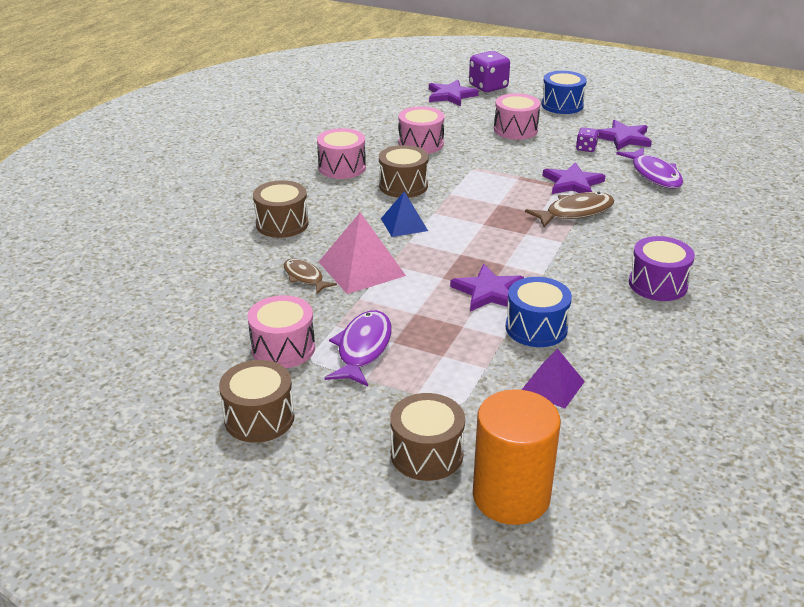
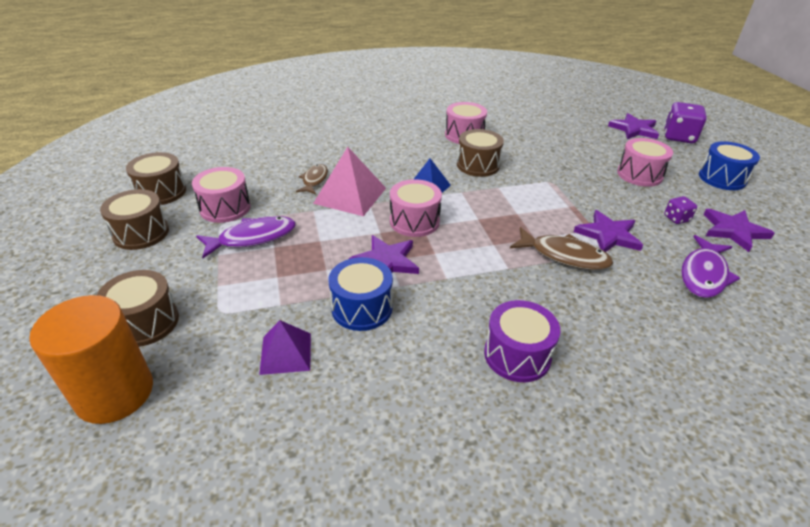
camera: 50 degrees right, 5 degrees up
(282, 224) = (366, 146): brown drum -> brown drum (161, 192)
(421, 144) = (545, 147): pink drum -> pink drum (414, 221)

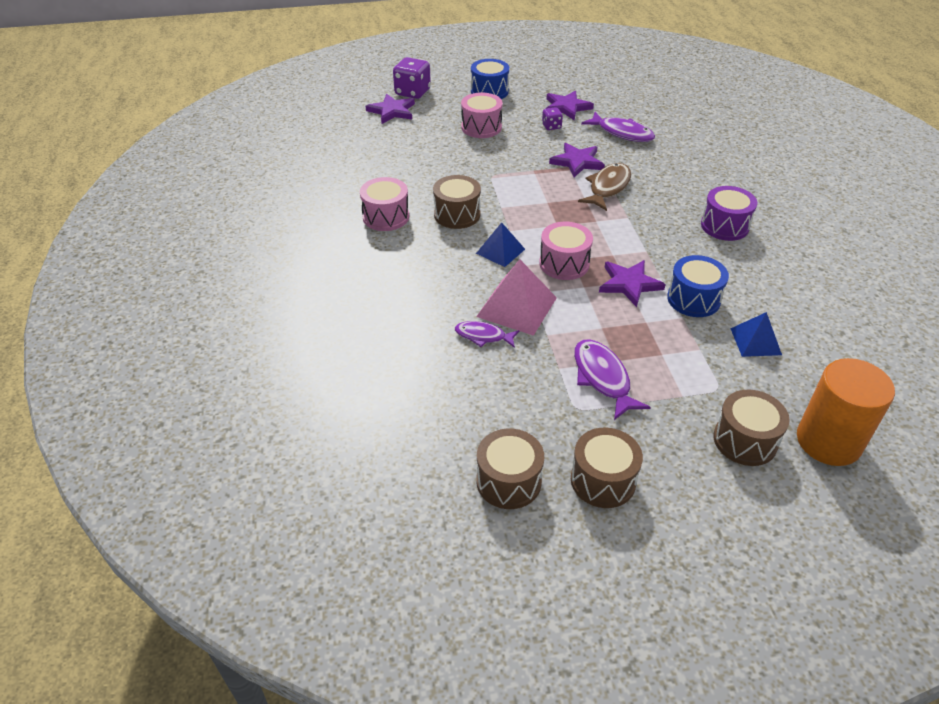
camera: 85 degrees left, 5 degrees up
(225, 208) = (545, 409): pink drum -> none
(285, 353) = (755, 341): purple pyramid -> blue pyramid
(314, 180) = (483, 336): brown fish -> purple fish

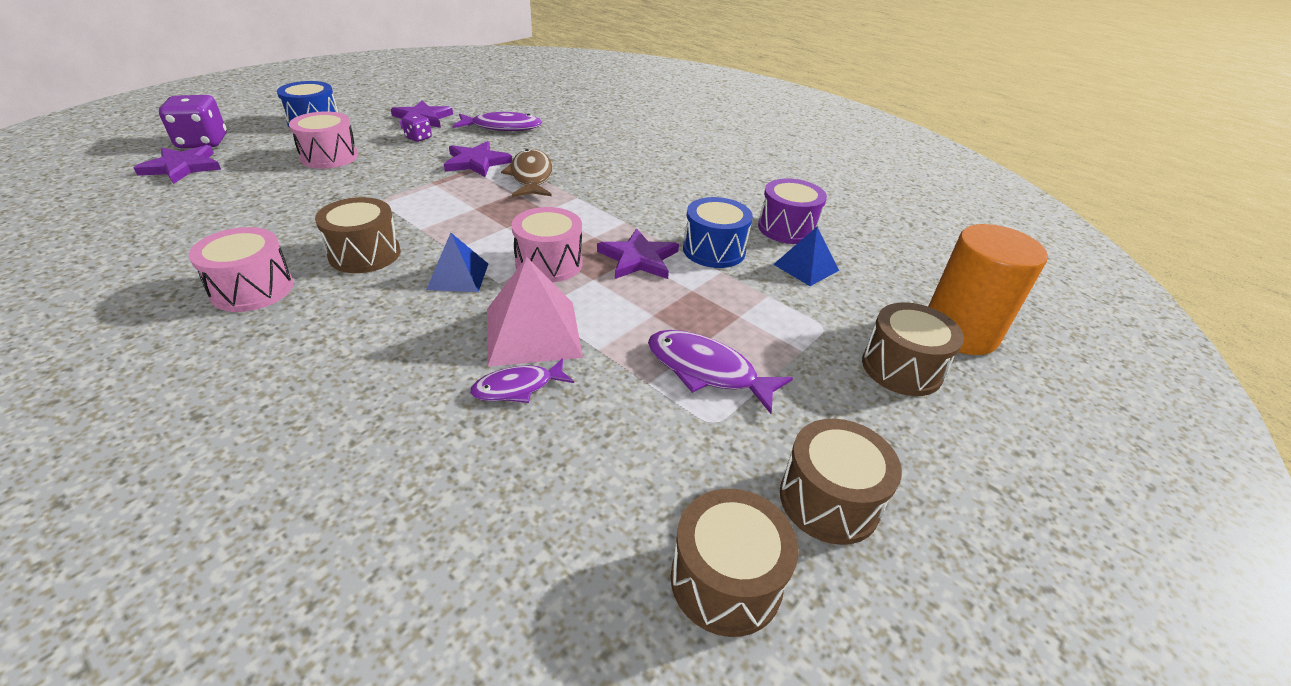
camera: 40 degrees left, 5 degrees down
(724, 226) = (675, 178): purple drum -> purple drum (787, 228)

